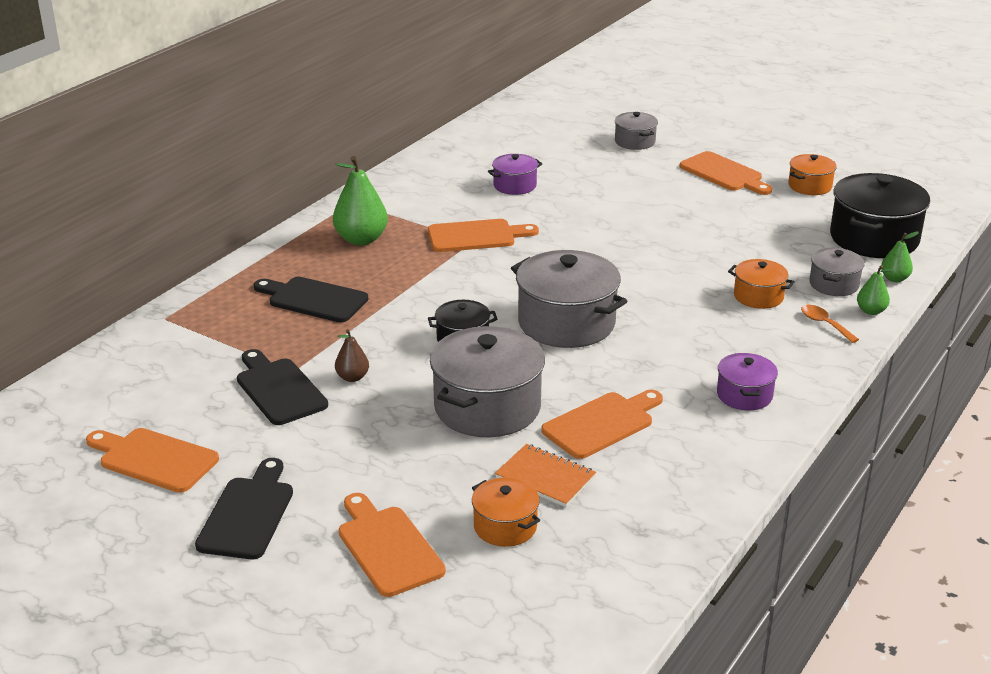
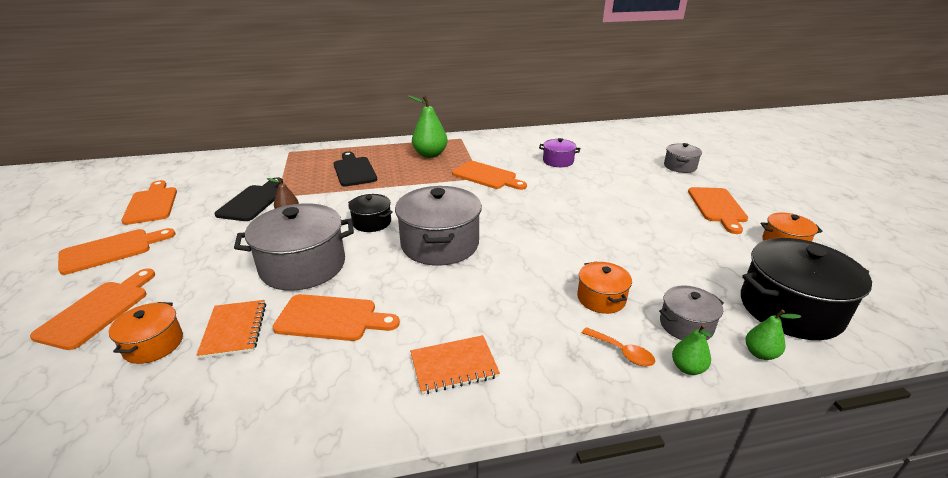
camera: 45 degrees right, 0 degrees up
(248, 514) = (111, 250): black cutting board -> orange cutting board
(744, 395) = (454, 366): purple pot -> orange notebook
(824, 324) = (622, 352): orange spoon -> orange spoon turned 120 degrees clockwise

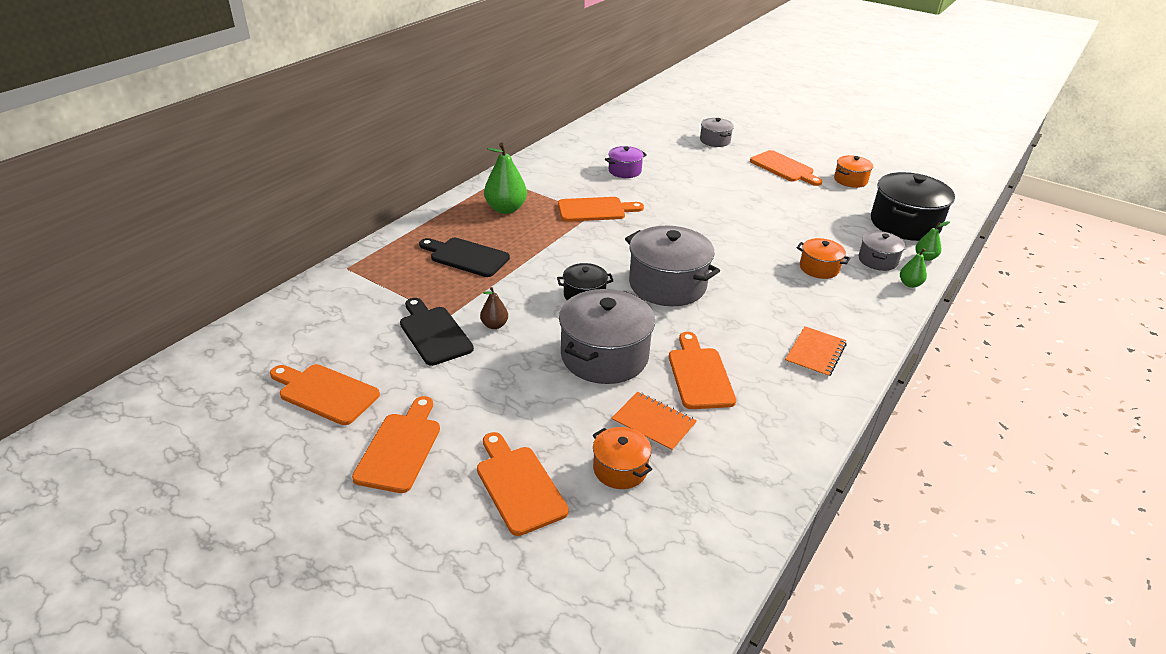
camera: 45 degrees left, 5 degrees up
(331, 318) = (699, 375): orange cutting board -> orange cutting board turned 60 degrees counterclockwise
(622, 352) = (874, 293): orange spoon -> none

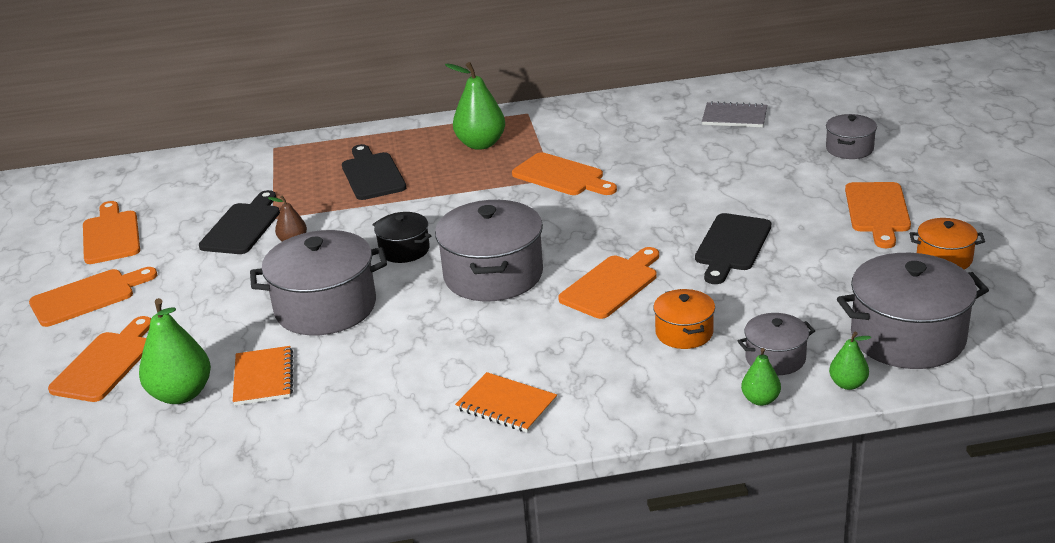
camera: 50 degrees right, 5 degrees down
(620, 469) = (181, 394): orange pot -> green pear
(624, 171) = (669, 147): purple pot -> none
(628, 142) = (734, 117): none -> grey notebook
(699, 375) = (369, 363): orange cutting board -> orange cutting board (612, 284)
(755, 212) = (732, 246): none -> black cutting board
(815, 353) = (506, 405): orange notebook -> orange notebook turned 45 degrees clockwise
(905, 224) = (907, 337): black pot -> grey pot

